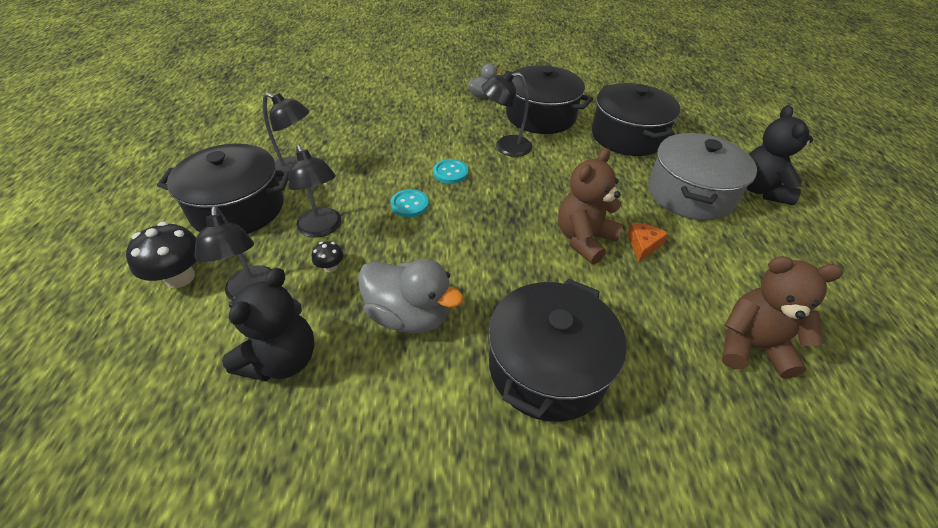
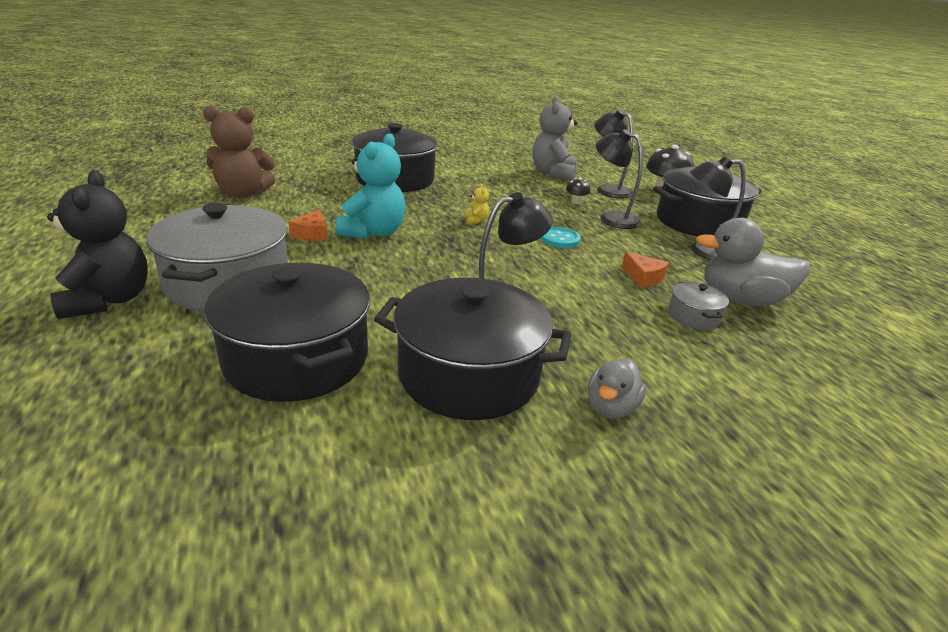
camera: 160 degrees right, 15 degrees down
(282, 359) = (553, 173): black teddy bear -> grey teddy bear
(383, 154) = (643, 277): none -> orange cheese
(387, 124) = (693, 316): none -> grey pot
(409, 315) = (497, 189): grey duck -> grey duck (740, 300)
(450, 172) = (546, 269): turquoise button -> none
(474, 244) = (476, 221): none -> yellow teddy bear
(584, 239) = (374, 232): brown teddy bear -> turquoise teddy bear

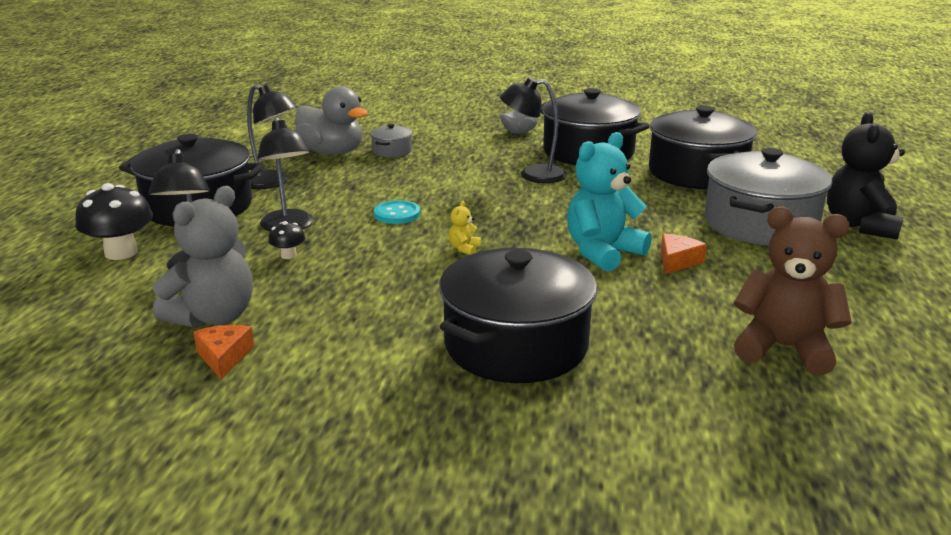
camera: 150 degrees left, 5 degrees down
(643, 277) = (379, 174): orange cheese -> orange cheese (224, 357)

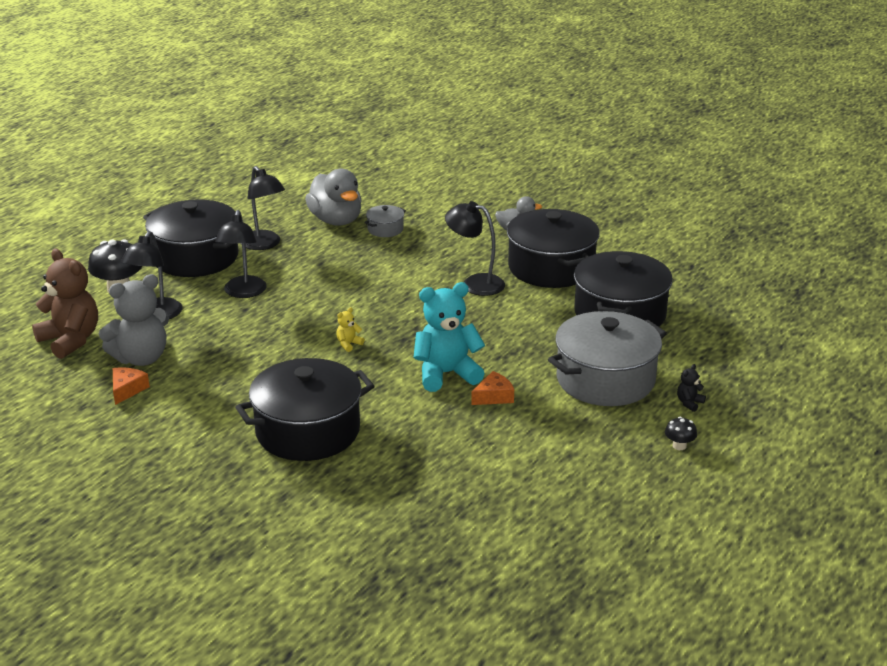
camera: 25 degrees right, 5 degrees up
(288, 255) = (223, 319): black mushroom -> black mushroom (679, 446)
(397, 214) = (330, 299): turquoise button -> none
(783, 348) = (482, 485): brown teddy bear -> brown teddy bear (70, 340)
(860, 225) = (689, 403): black teddy bear -> black teddy bear, size x0.41

